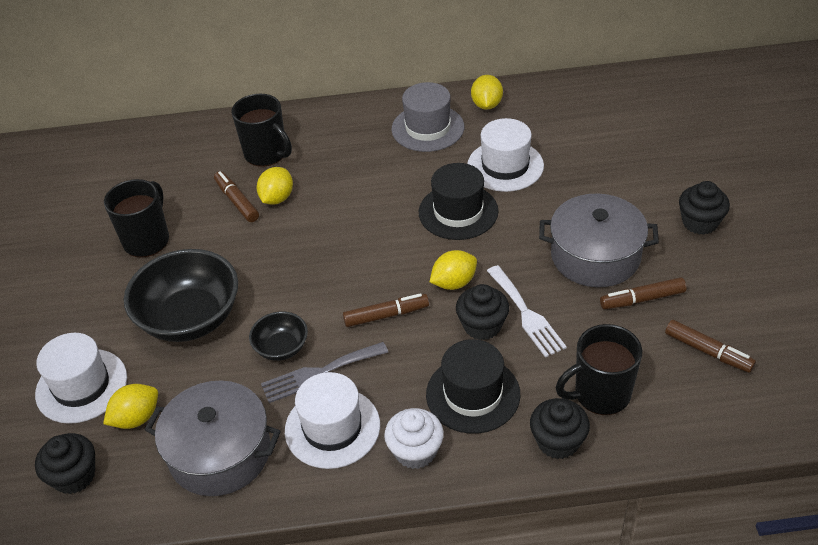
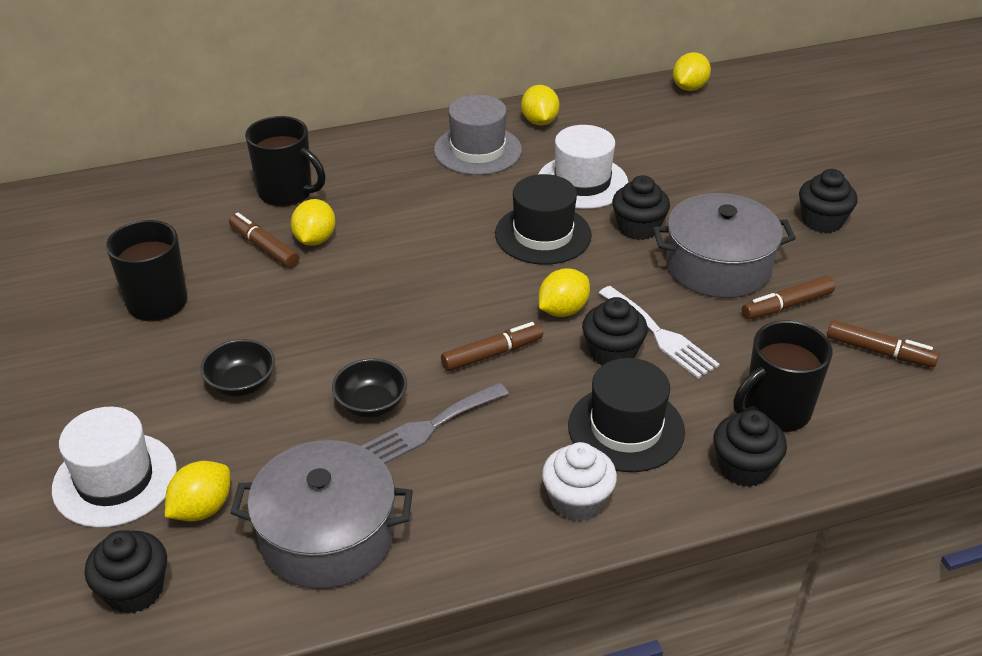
camera: 15 degrees left, 5 degrees down
(190, 318) = (241, 384): black bowl -> black bowl, size x0.51
(332, 427) = (464, 487): white hat -> none
(539, 213) = (638, 228): none -> black cupcake
(625, 82) = (689, 87): none -> yellow lemon

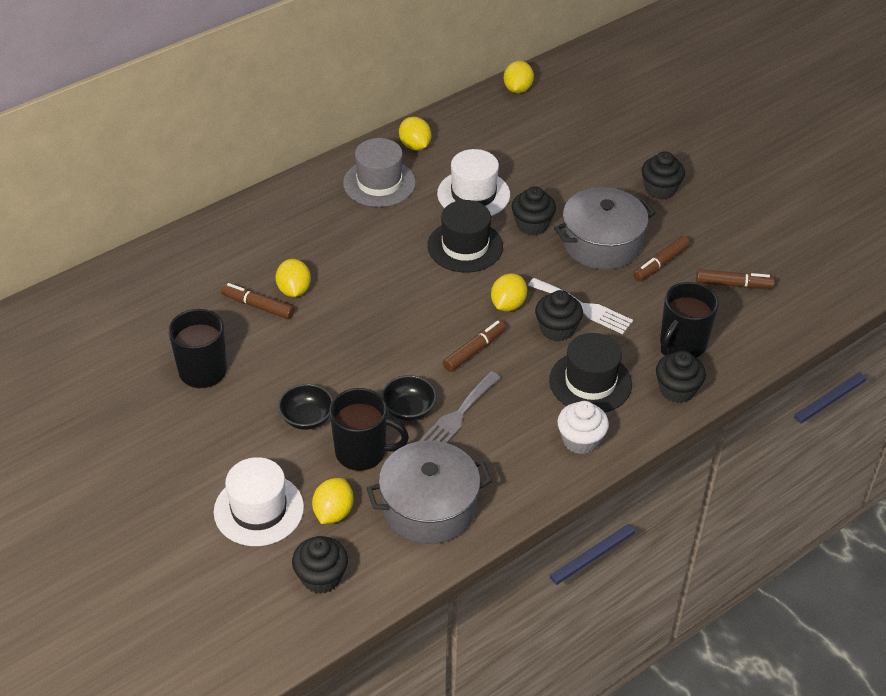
camera: 20 degrees left, 5 degrees up
(287, 192) = (248, 254): black mug -> black mug (362, 452)

